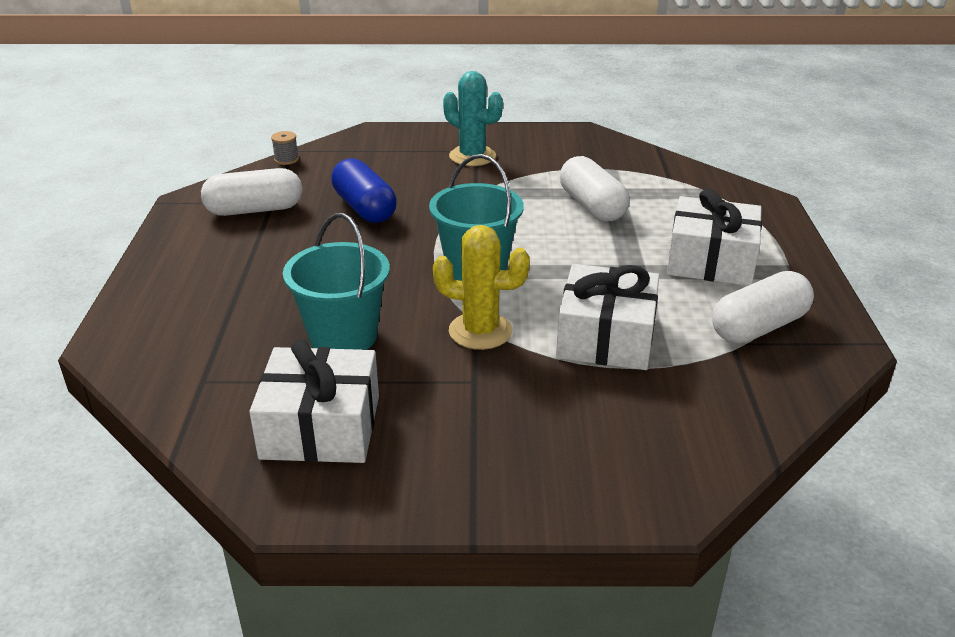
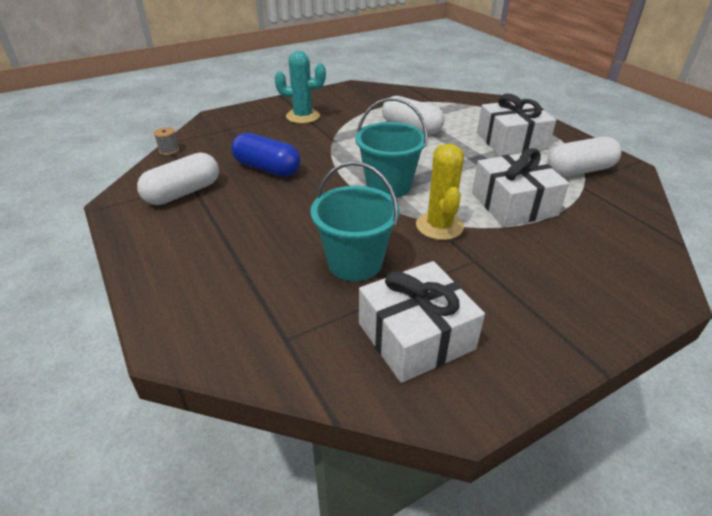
camera: 30 degrees left, 5 degrees up
(480, 331) = (439, 226): yellow cactus -> yellow cactus turned 75 degrees counterclockwise
(759, 327) = (579, 171): white capsule -> white capsule turned 45 degrees clockwise

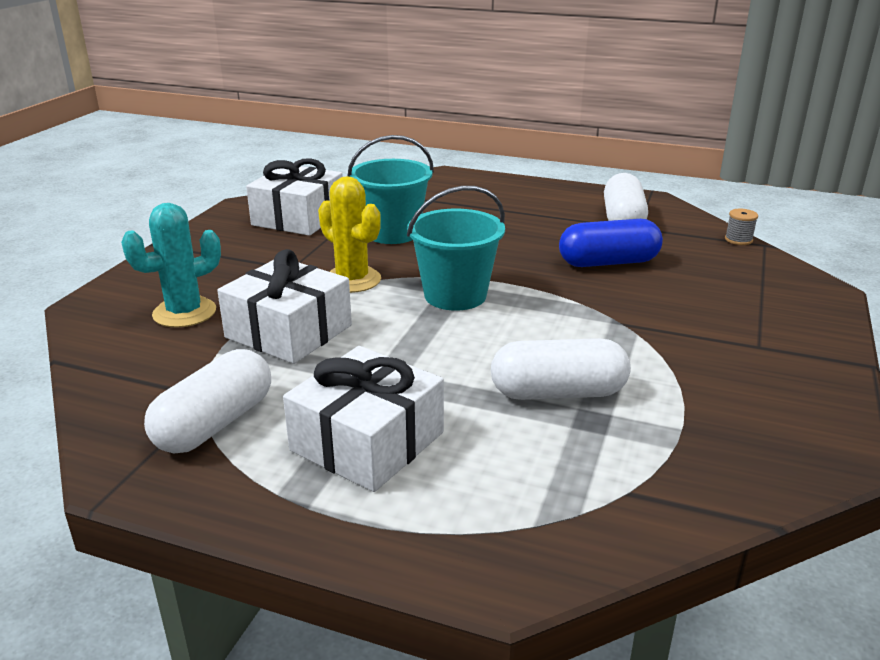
camera: 140 degrees right, 10 degrees down
(303, 116) = (737, 340): turquoise cactus -> turquoise cactus (184, 313)

